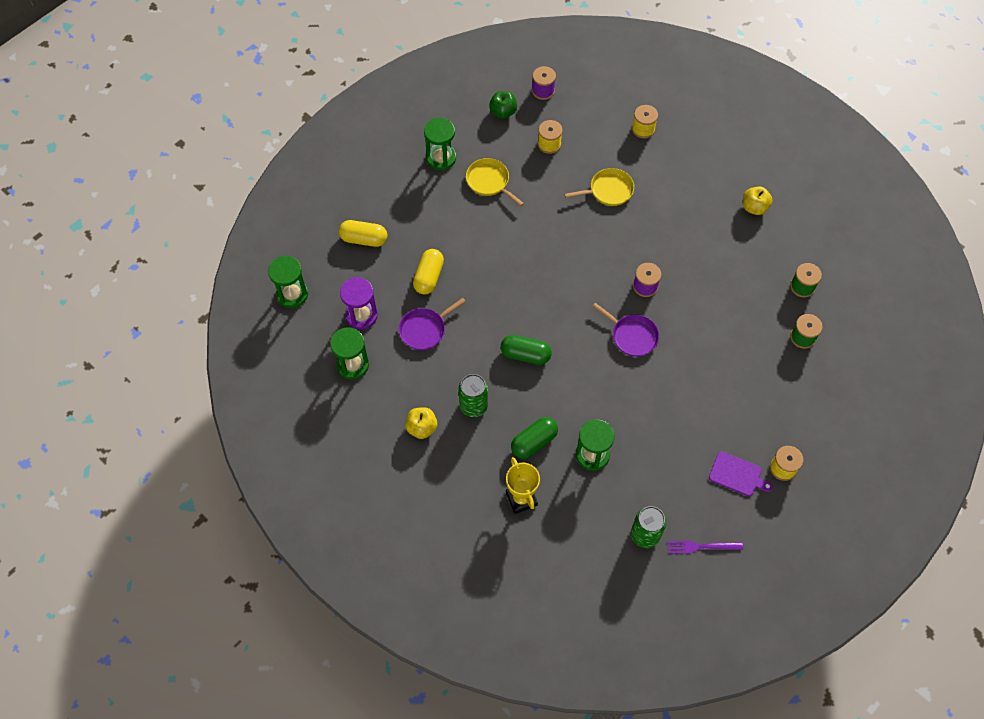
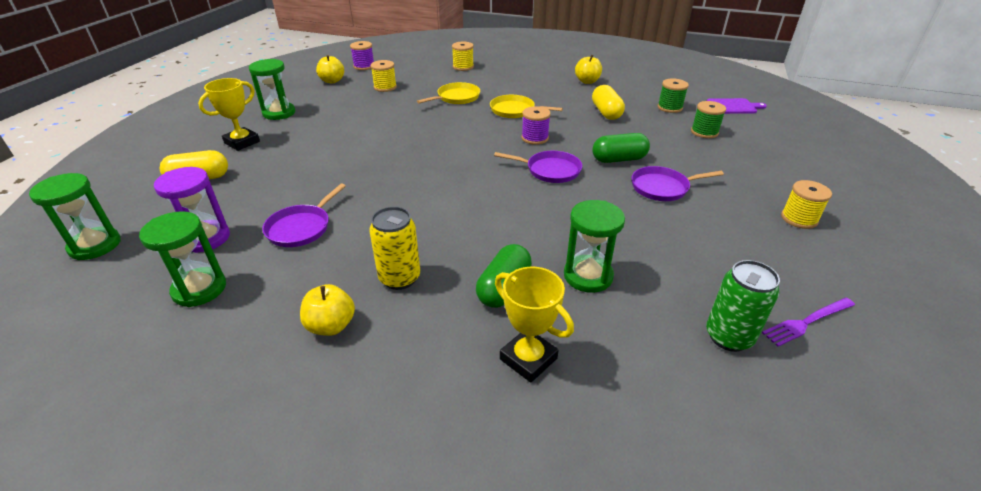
camera: 25 degrees left, 25 degrees down
(402, 197) = (242, 142): none -> yellow trophy
(429, 277) = (292, 186): yellow capsule -> yellow capsule (606, 112)
(473, 406) = (399, 278): green can -> yellow can
(489, 181) = (336, 115): yellow pan -> yellow pan (514, 110)
(503, 112) = (332, 81): green apple -> yellow apple
(525, 355) = (442, 214): green capsule -> green capsule (619, 159)
(707, 393) = (662, 187): none -> purple pan
(737, 475) = (763, 239): purple cutting board -> purple cutting board (733, 106)

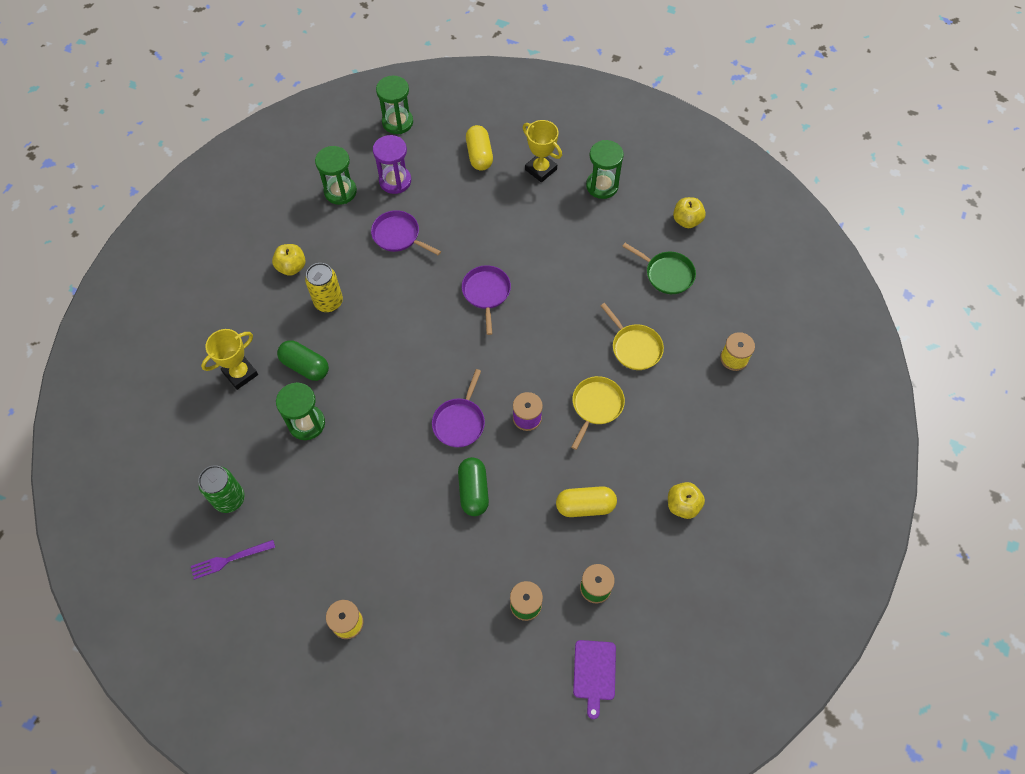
camera: 95 degrees right, 25 degrees up
(364, 66) = (734, 248): purple spool -> none
(385, 87) = (667, 274): yellow spool -> green pan
(662, 187) = (416, 517): purple pan -> purple pan (486, 293)
(807, 322) = (230, 559): purple fork -> purple fork turned 90 degrees counterclockwise

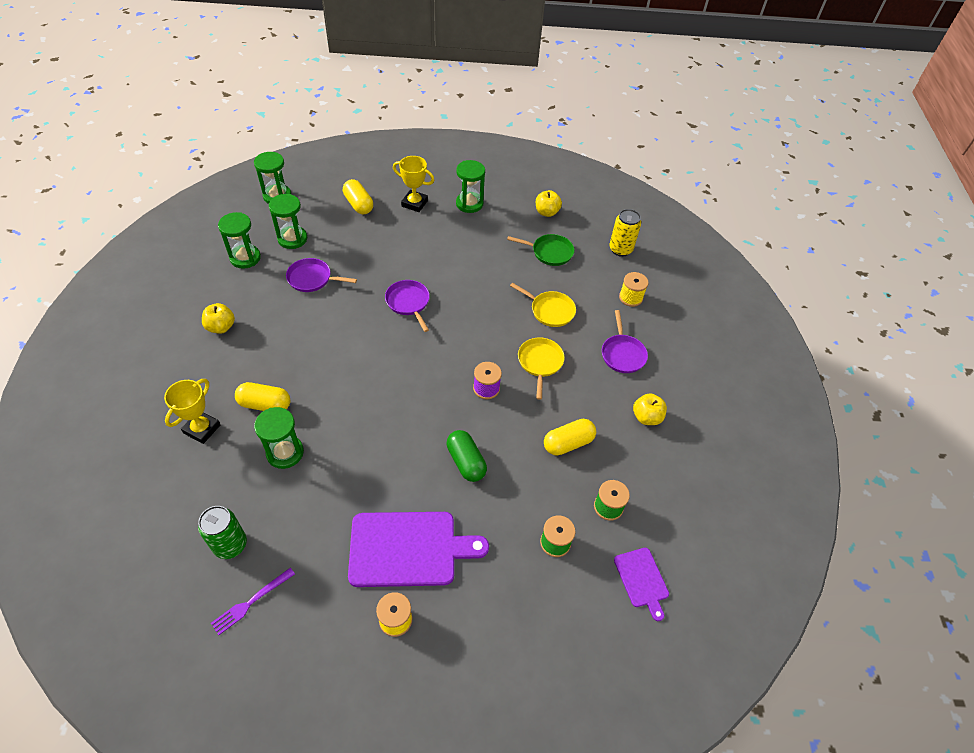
camera: 25 degrees left, 10 degrees down
(305, 366) = (265, 404): green capsule -> yellow capsule
(328, 302) = (267, 346): yellow can -> yellow can (620, 249)
(384, 560) = (408, 549): none -> purple cutting board
(395, 181) = (292, 239): purple hourglass -> green hourglass
(460, 422) = (429, 409): purple pan -> purple pan (622, 354)

